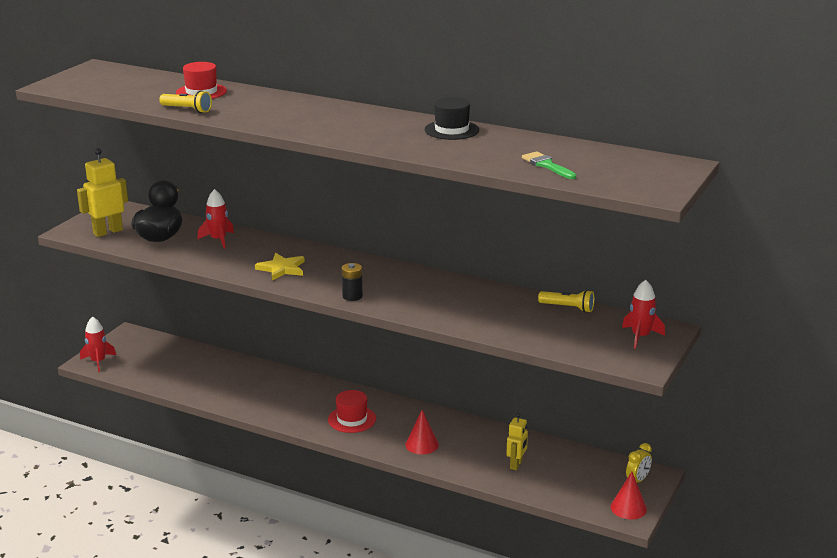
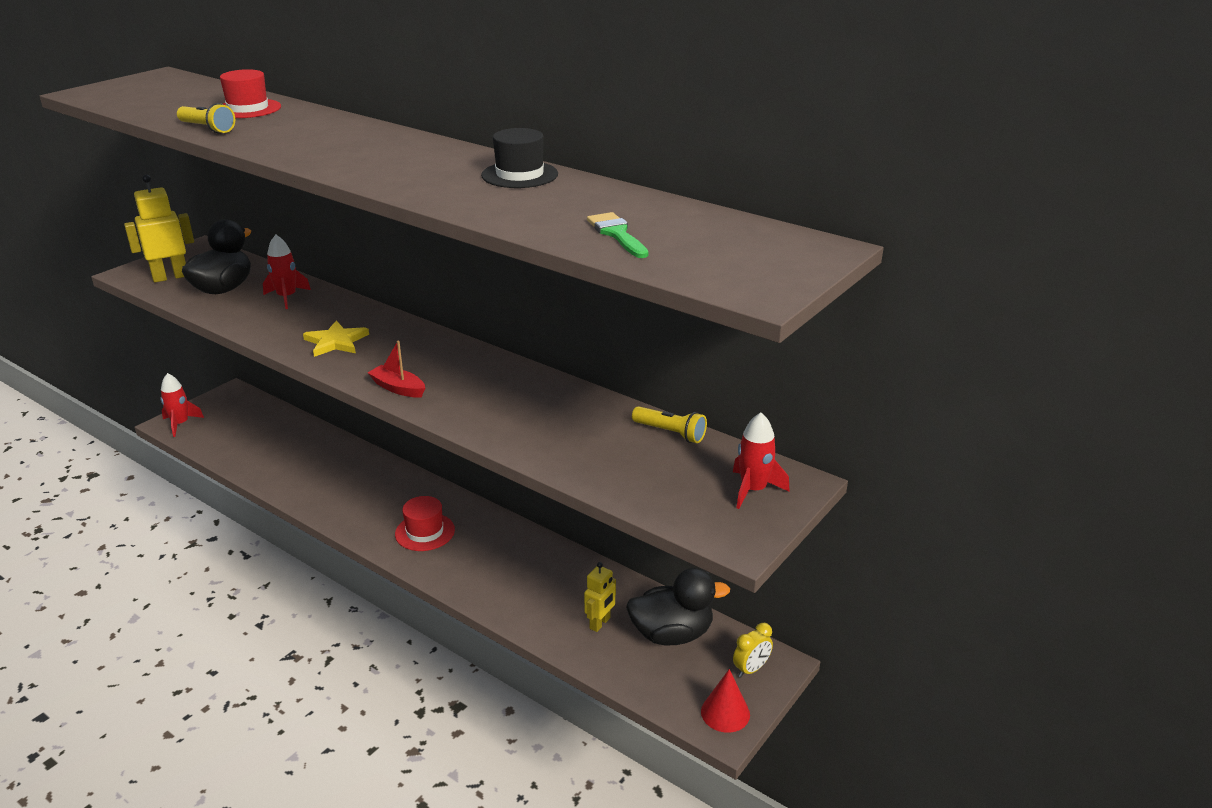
camera: 10 degrees right, 5 degrees up
(352, 296) = (398, 388): black battery -> red boat
(422, 444) = (493, 578): red cone -> none
(572, 465) = (672, 634): none -> black duck

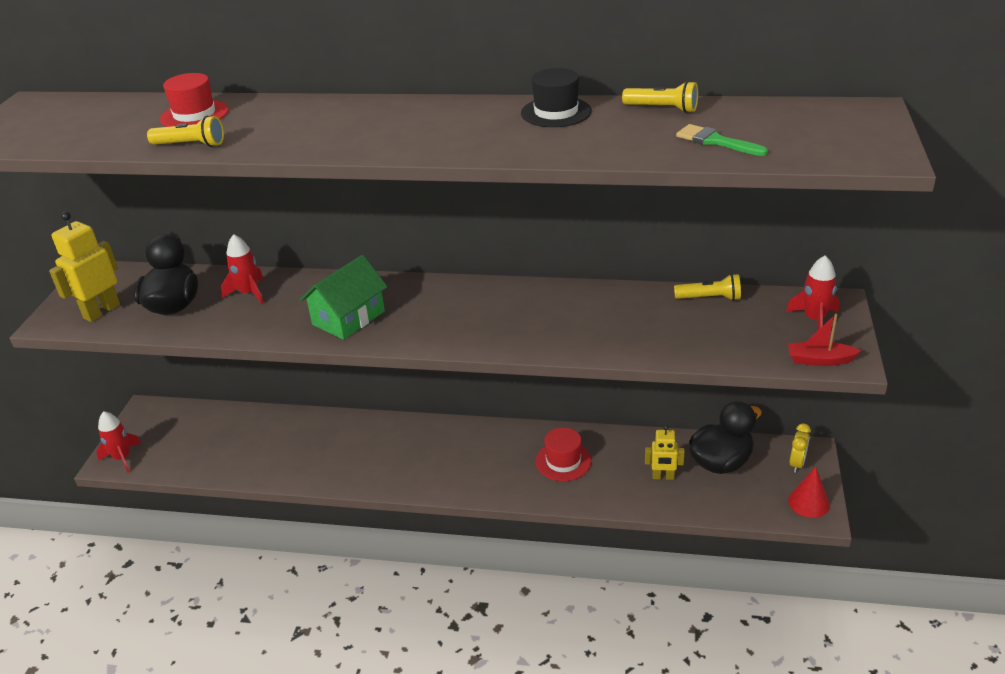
camera: 25 degrees left, 5 degrees up
(336, 342) = (348, 318): yellow star -> green house
(398, 388) = (455, 339): red boat -> red boat (819, 360)
(425, 532) = (455, 463): red hat -> red hat (563, 461)
(600, 623) = (663, 477): yellow robot -> yellow robot turned 90 degrees clockwise
(618, 195) = (662, 108): none -> yellow flashlight

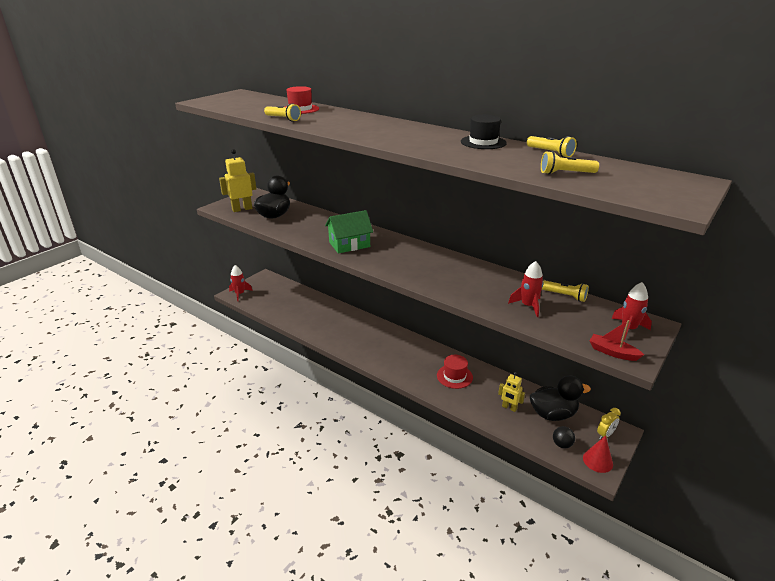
camera: 25 degrees right, 5 degrees down
(249, 293) = (312, 220): red rocket -> red rocket (528, 306)
(715, 141) = (565, 173): green brush -> yellow flashlight
(756, 499) = (562, 444): none -> black ball

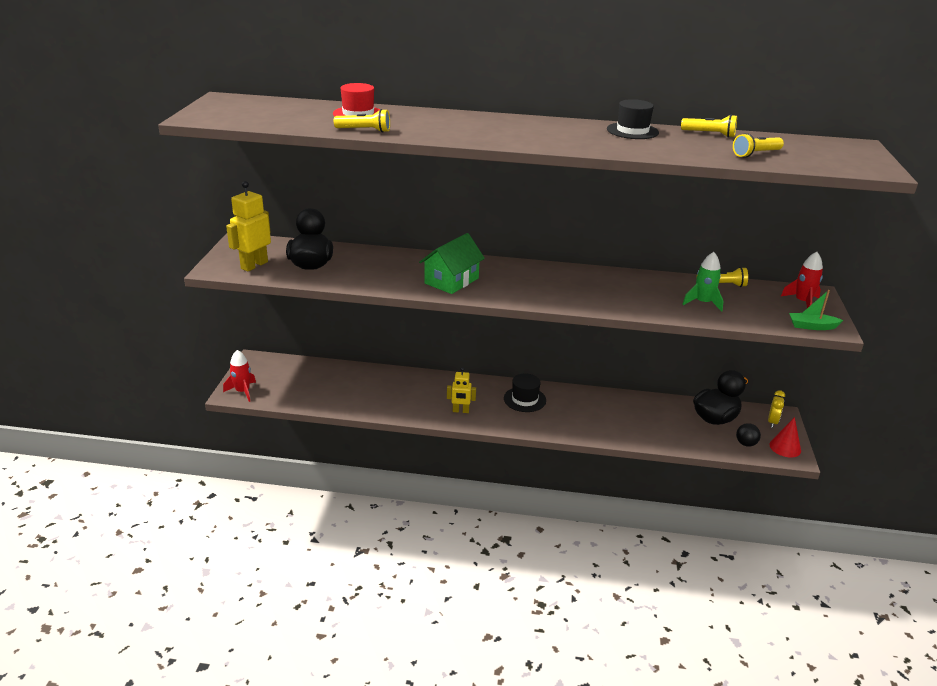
camera: 30 degrees left, 0 degrees up
(410, 351) = (524, 399): none -> black hat
(454, 376) = (595, 411): red hat -> none
(509, 408) = (673, 425): yellow robot -> yellow robot (460, 411)
(528, 306) = (702, 303): red rocket -> green rocket
(612, 352) = (812, 326): red boat -> green boat

